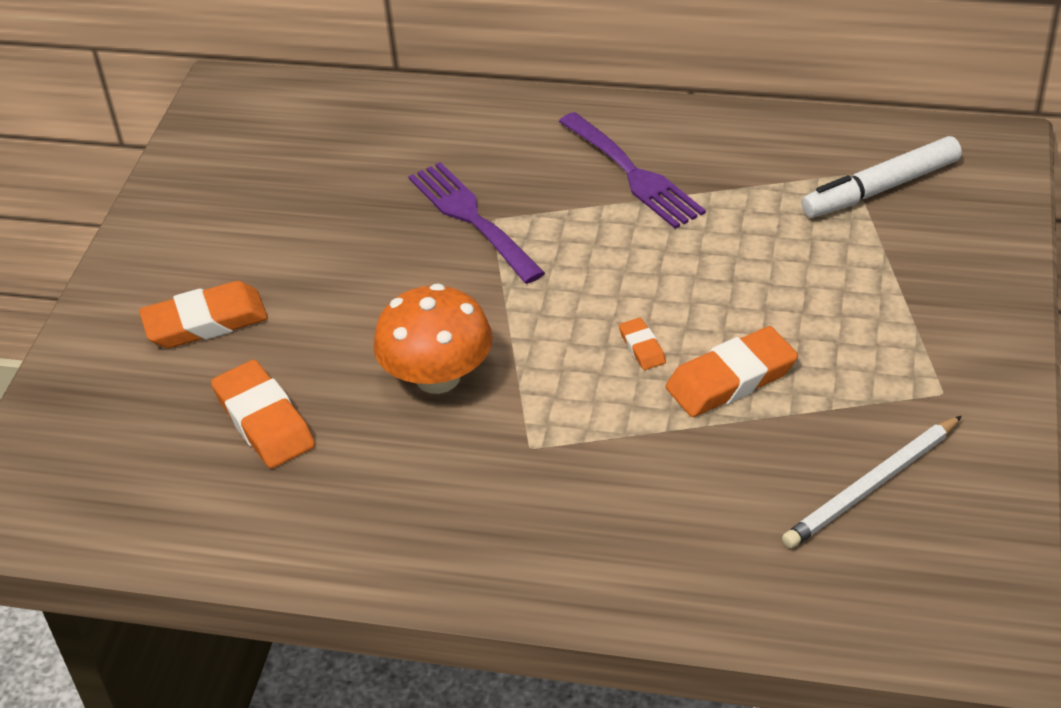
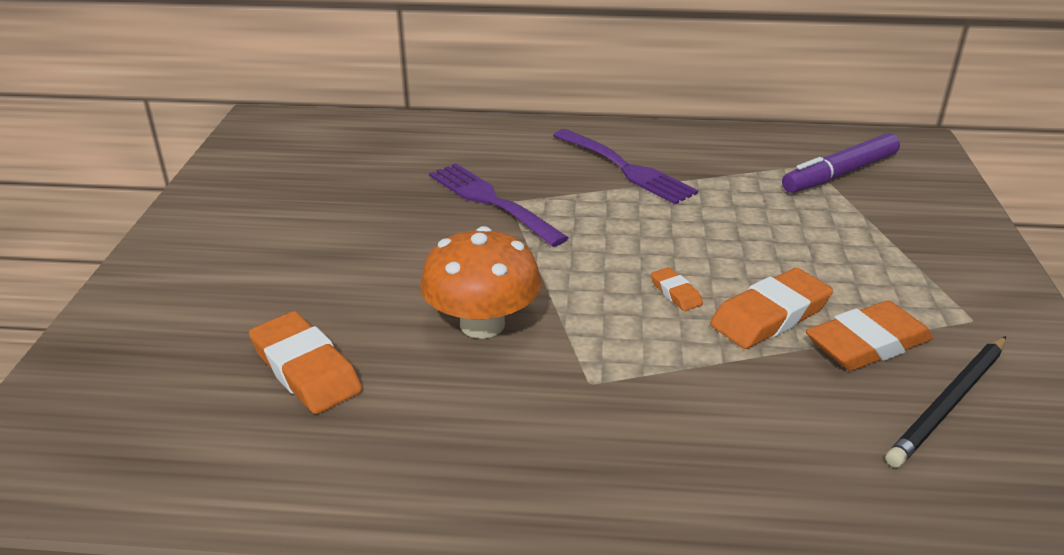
camera: 10 degrees left, 10 degrees down
(205, 322) = (242, 286): orange eraser -> orange eraser (867, 343)
(872, 486) = (949, 403): white pencil -> black pencil
(881, 188) = (840, 174): white marker -> purple marker

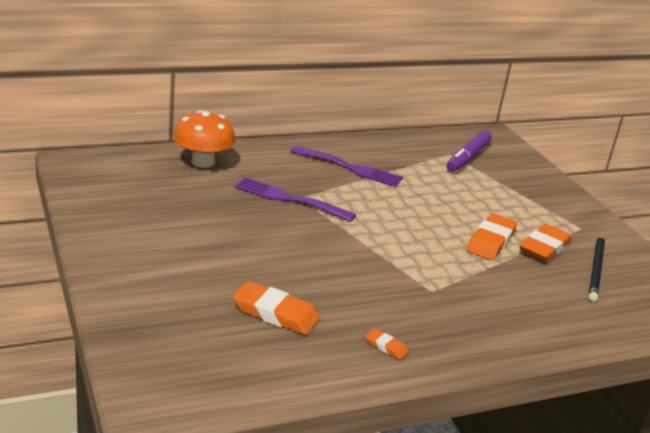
camera: 30 degrees left, 5 degrees down
(482, 324) = (350, 271): orange mushroom -> orange mushroom (203, 162)
(676, 293) = (436, 237): orange eraser -> orange eraser (386, 346)

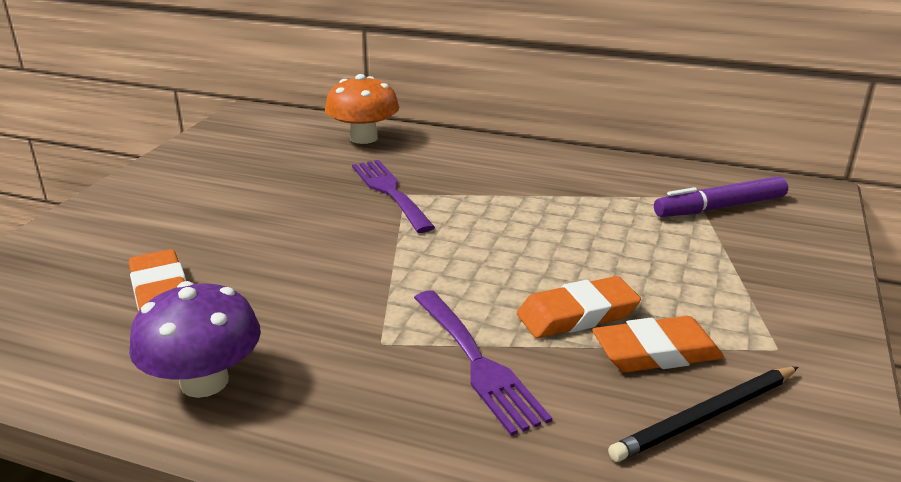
camera: 45 degrees right, 0 degrees up
(350, 168) = (522, 180): purple fork -> purple fork (478, 363)
(386, 346) = (204, 382): orange eraser -> purple mushroom

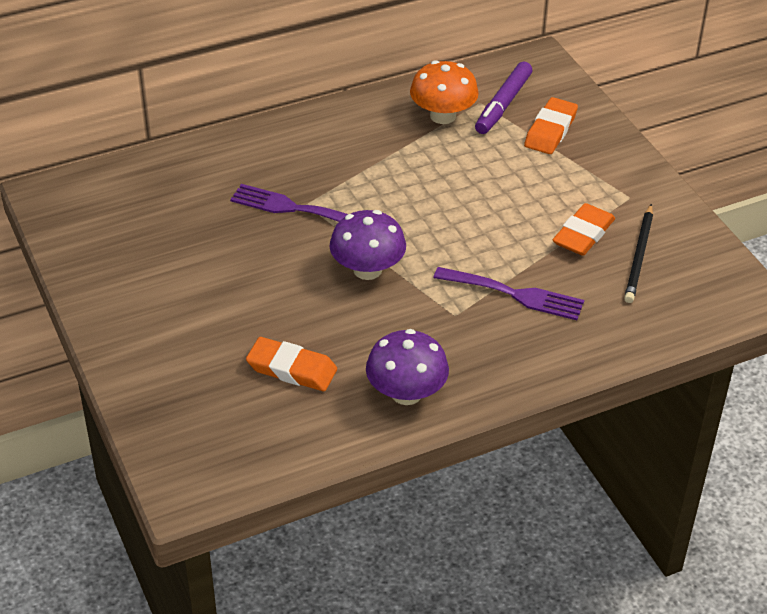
camera: 45 degrees left, 15 degrees up
(364, 138) = (190, 167): orange mushroom -> orange mushroom (443, 116)
(369, 261) = (367, 269): none -> purple mushroom
(577, 315) = (523, 235): orange eraser -> orange eraser (550, 130)

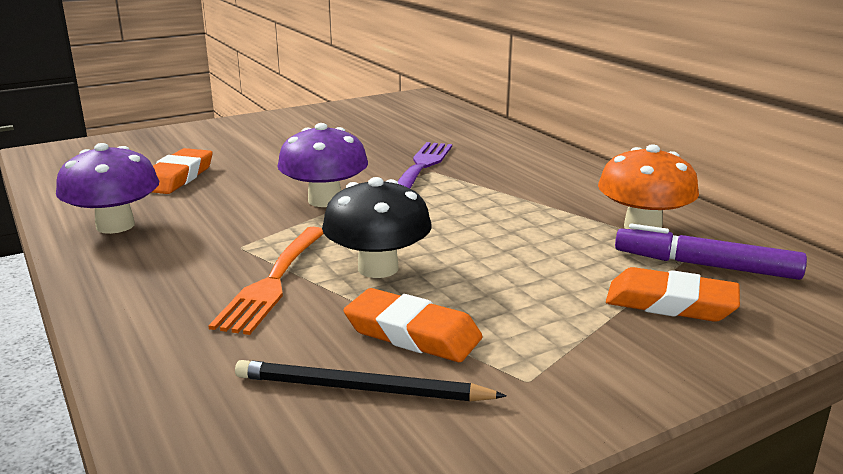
camera: 85 degrees right, 20 degrees down
(497, 244) = (378, 268): none -> black mushroom
(515, 294) = (273, 282): purple fork -> orange fork

